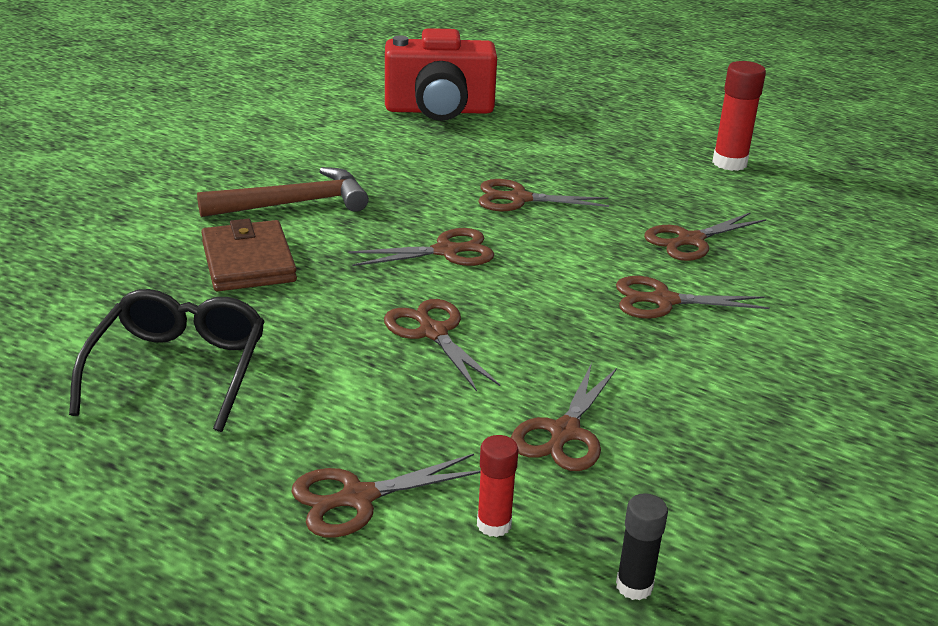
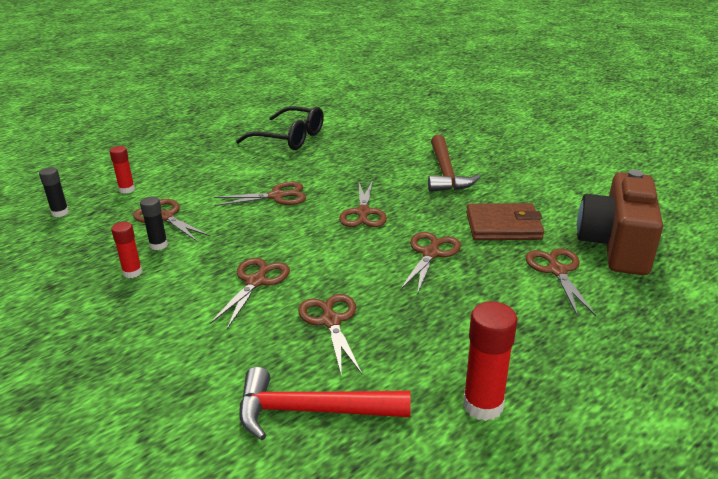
camera: 110 degrees right, 0 degrees up
(248, 262) = (378, 156): brown wallet -> brown wallet (503, 226)
(358, 498) = (172, 165): brown scissors -> brown scissors (557, 271)
(439, 110) = (615, 246): red camera -> brown camera
(647, 409) = (158, 245): none -> black glue stick
(728, 410) = (132, 272): none -> red glue stick
(815, 231) = (312, 411): none -> red hammer

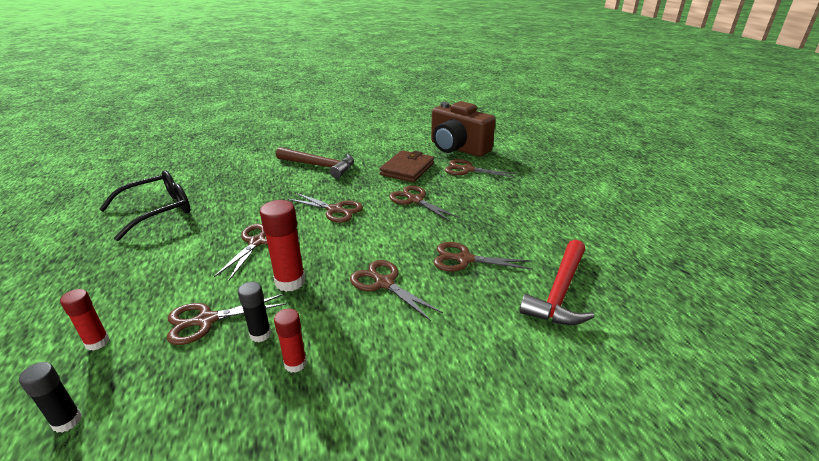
camera: 65 degrees left, 0 degrees up
(483, 405) = (576, 228): red glue stick -> red glue stick (290, 282)

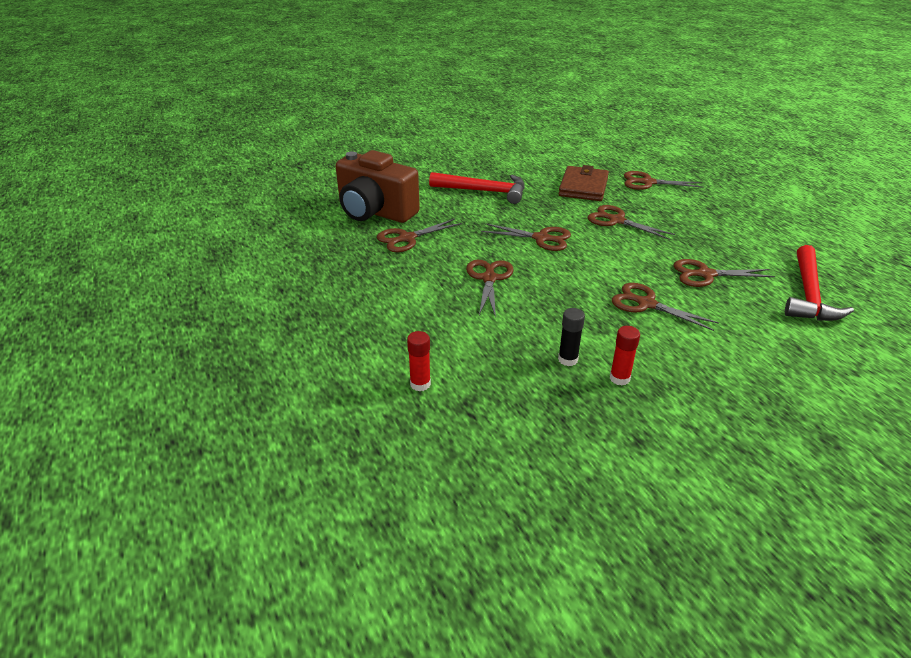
camera: 10 degrees left, 5 degrees up
(67, 421) = (460, 444): black glue stick -> none
(157, 211) = (349, 257): black glasses -> none
(206, 320) = (506, 354): brown scissors -> brown scissors (407, 238)
(290, 282) = (555, 312): red glue stick -> none
(319, 166) = (483, 191): brown hammer -> red hammer
(457, 148) = (620, 158): brown camera -> brown camera (375, 212)

